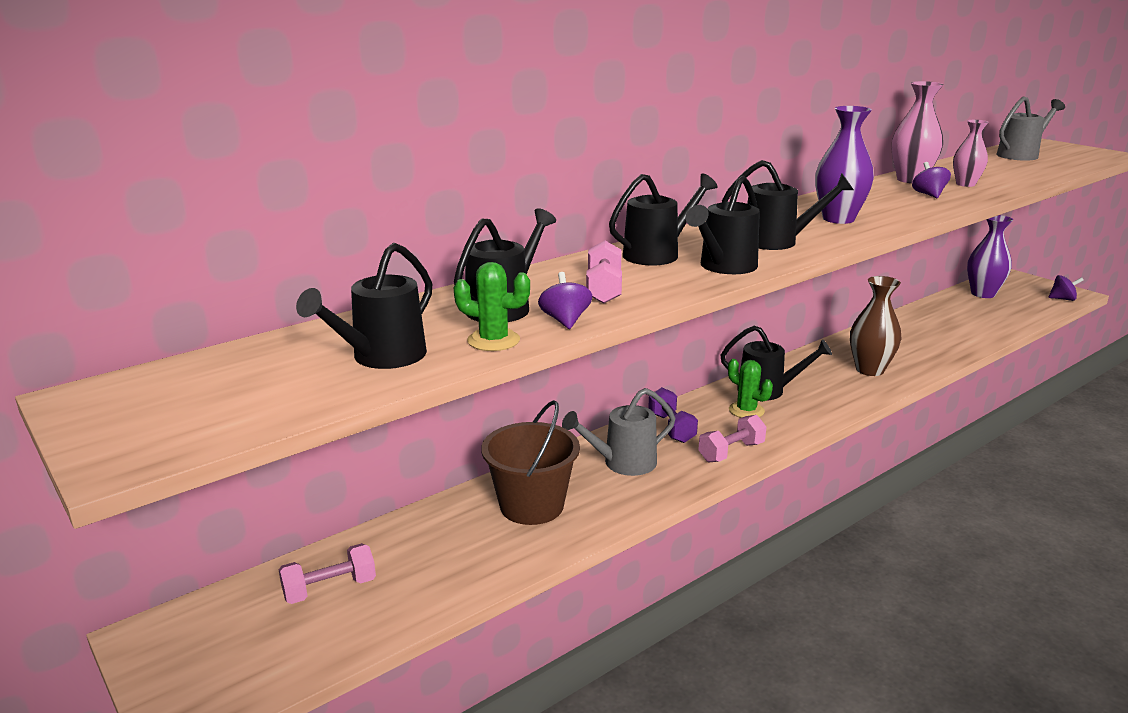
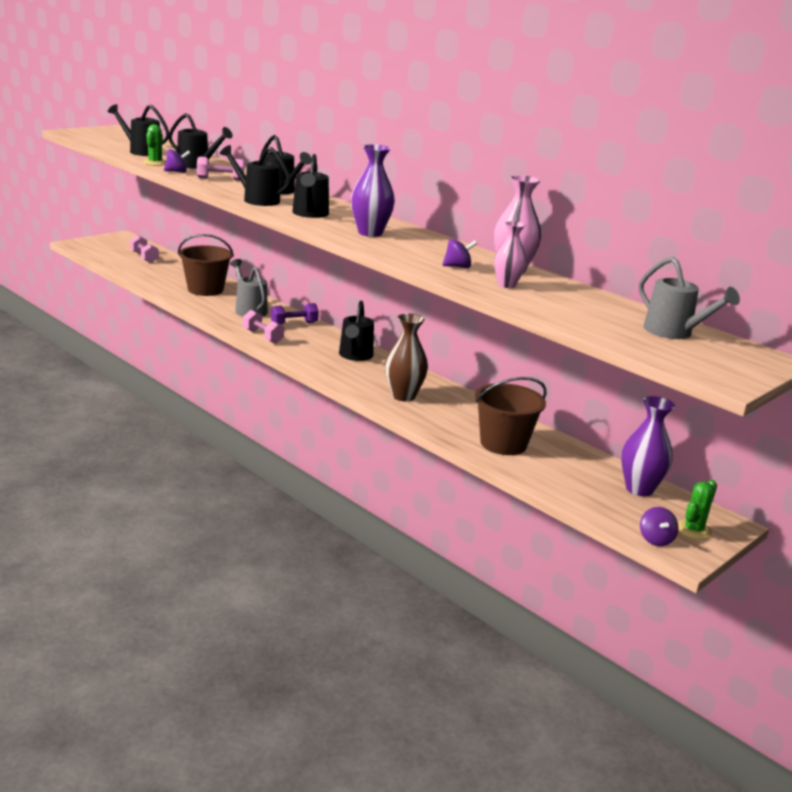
camera: 80 degrees right, 0 degrees up
(746, 410) = (321, 346): green cactus -> green cactus (693, 530)
(945, 333) = (503, 443): none -> brown bucket

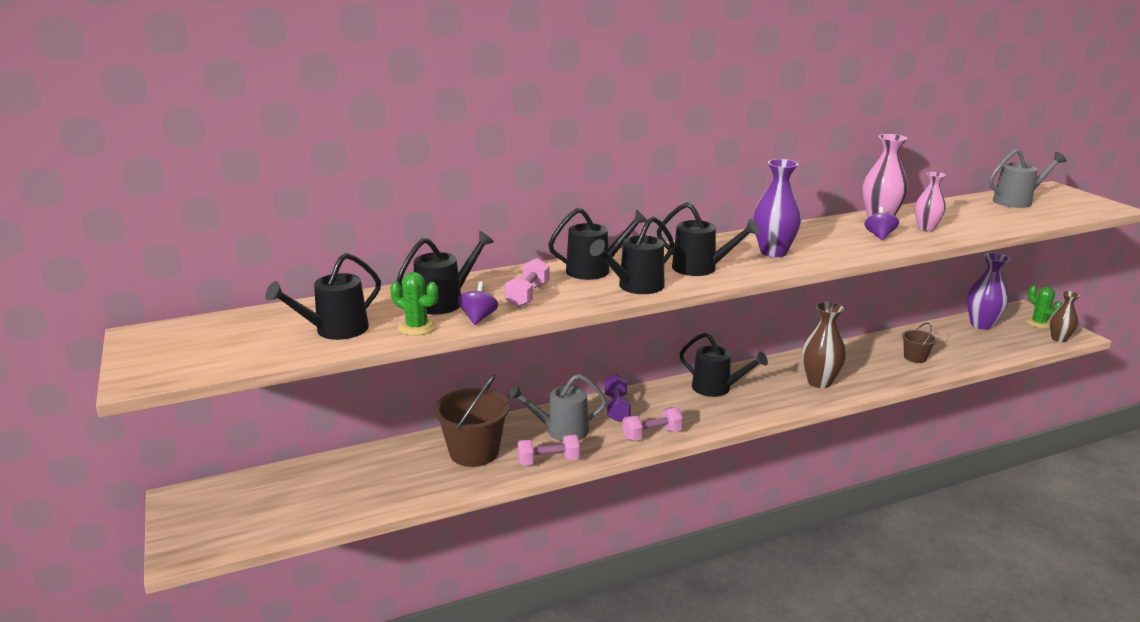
camera: 65 degrees left, 0 degrees up
(144, 257) = (306, 488): pink dumbbell -> pink dumbbell (548, 461)
(503, 443) = (915, 357): brown bucket -> brown bucket, size x0.53
(655, 539) = (1059, 339): purple spinning top -> brown vase

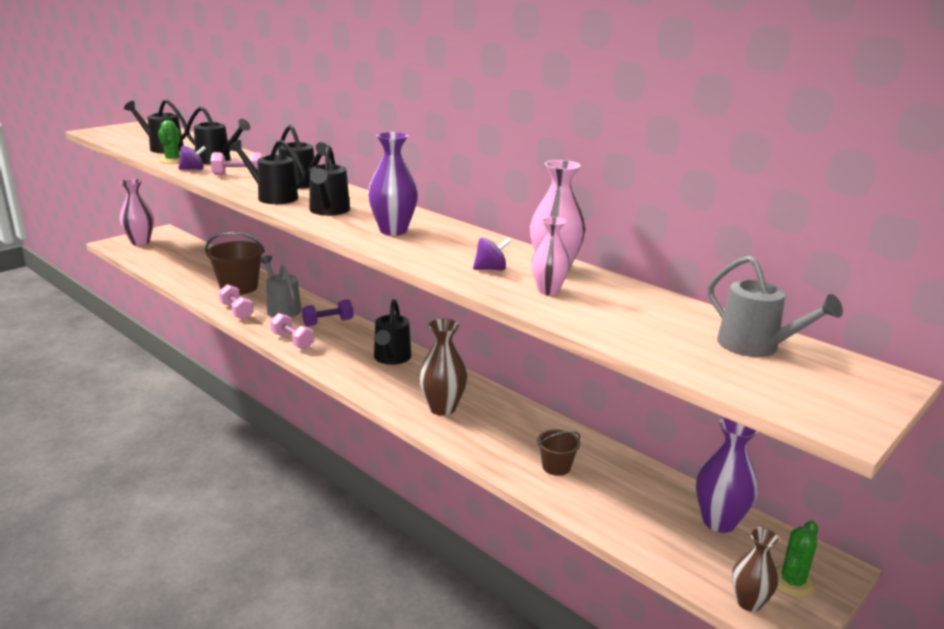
camera: 65 degrees right, 0 degrees up
(208, 523) = (140, 242): none -> pink vase

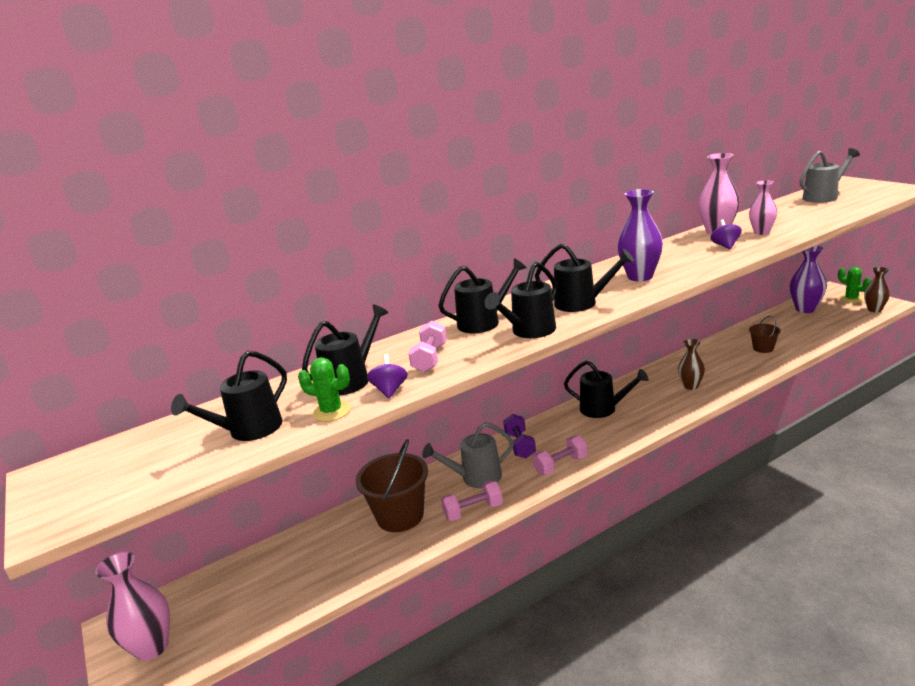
camera: 70 degrees left, 0 degrees up
(442, 408) = (690, 386): brown vase -> brown vase, size x0.65

